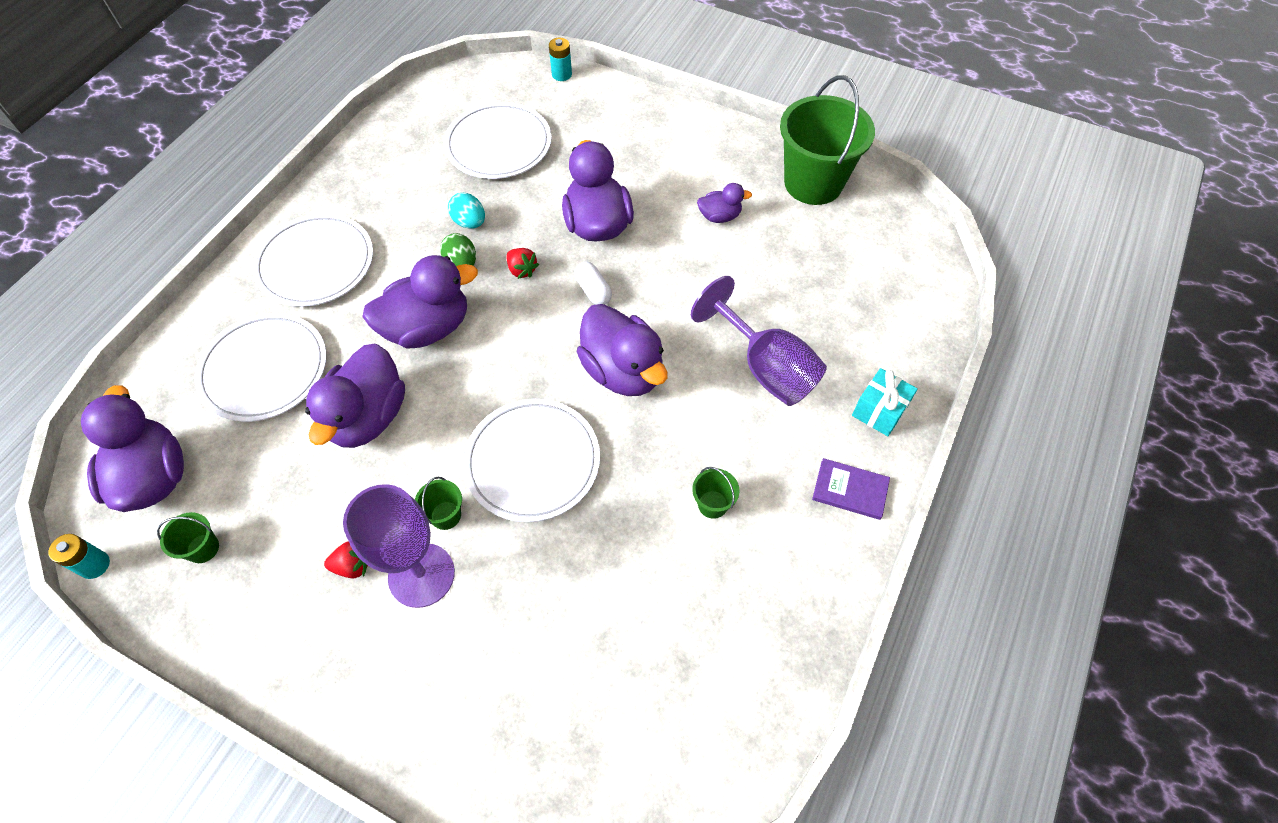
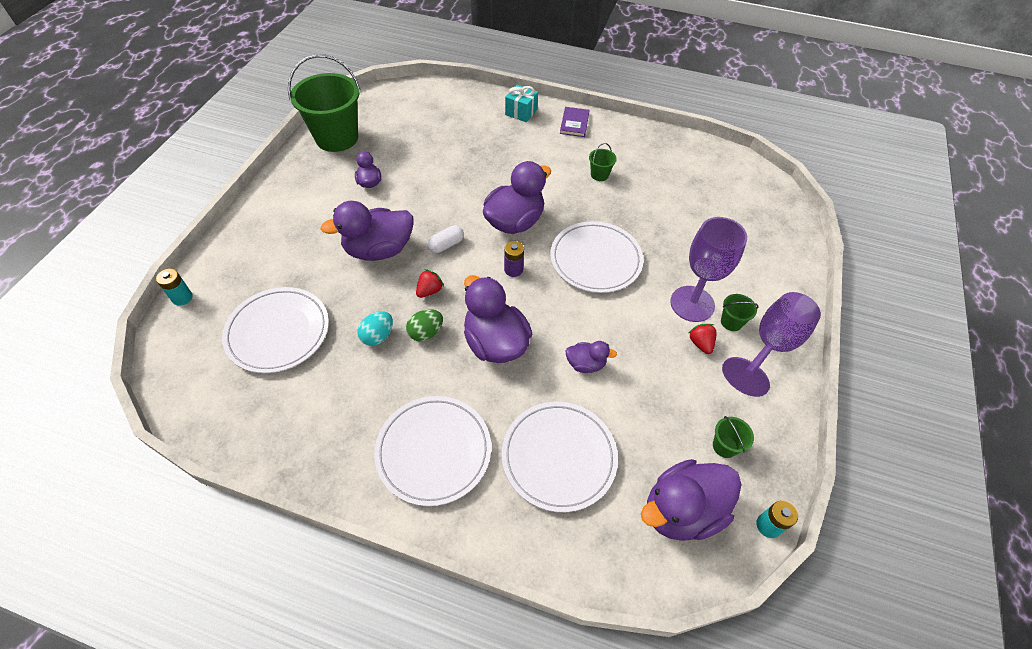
camera: 100 degrees left, 5 degrees down
(368, 417) = (585, 364): purple duck -> purple duck, size x0.51
(446, 515) = (648, 299): green bucket -> green bucket (731, 322)
(536, 359) = (513, 270): none -> purple battery
(765, 367) = (499, 156): purple goblet -> purple goblet (771, 346)

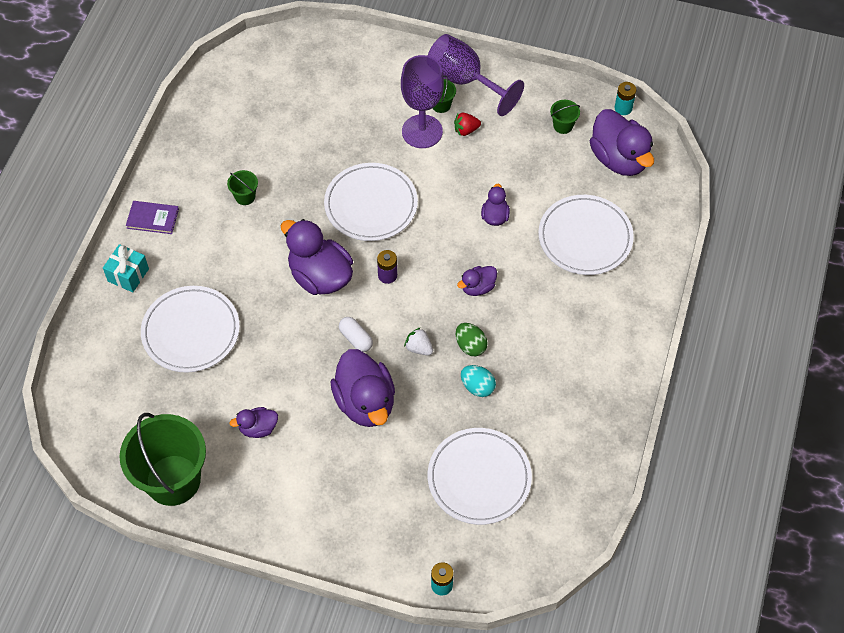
camera: 90 degrees left, 5 degrees up
(429, 291) = (419, 348): red strawberry -> white strawberry
(433, 451) = (590, 327): white plate -> white plate (191, 331)
(495, 343) = (477, 287): purple duck -> purple duck, size x0.51

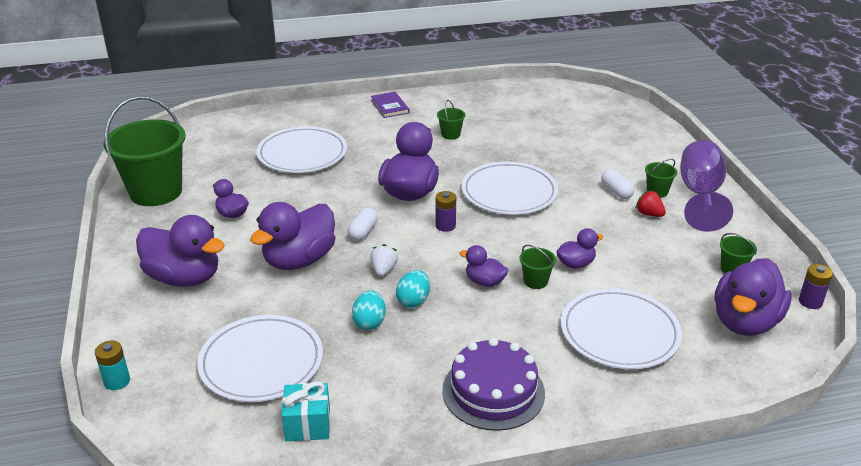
camera: 60 degrees right, 25 degrees down
(128, 275) = (330, 114): turquoise gift -> turquoise gift (307, 424)
(334, 498) = (184, 278): none -> purple duck
(422, 131) = (616, 192): purple goblet -> white capsule
(470, 346) = (413, 301): green egg -> turquoise egg
(498, 254) = (535, 281): none -> green bucket
(596, 345) = (493, 391): none -> purple cake
(623, 108) = (810, 302): turquoise battery -> purple battery

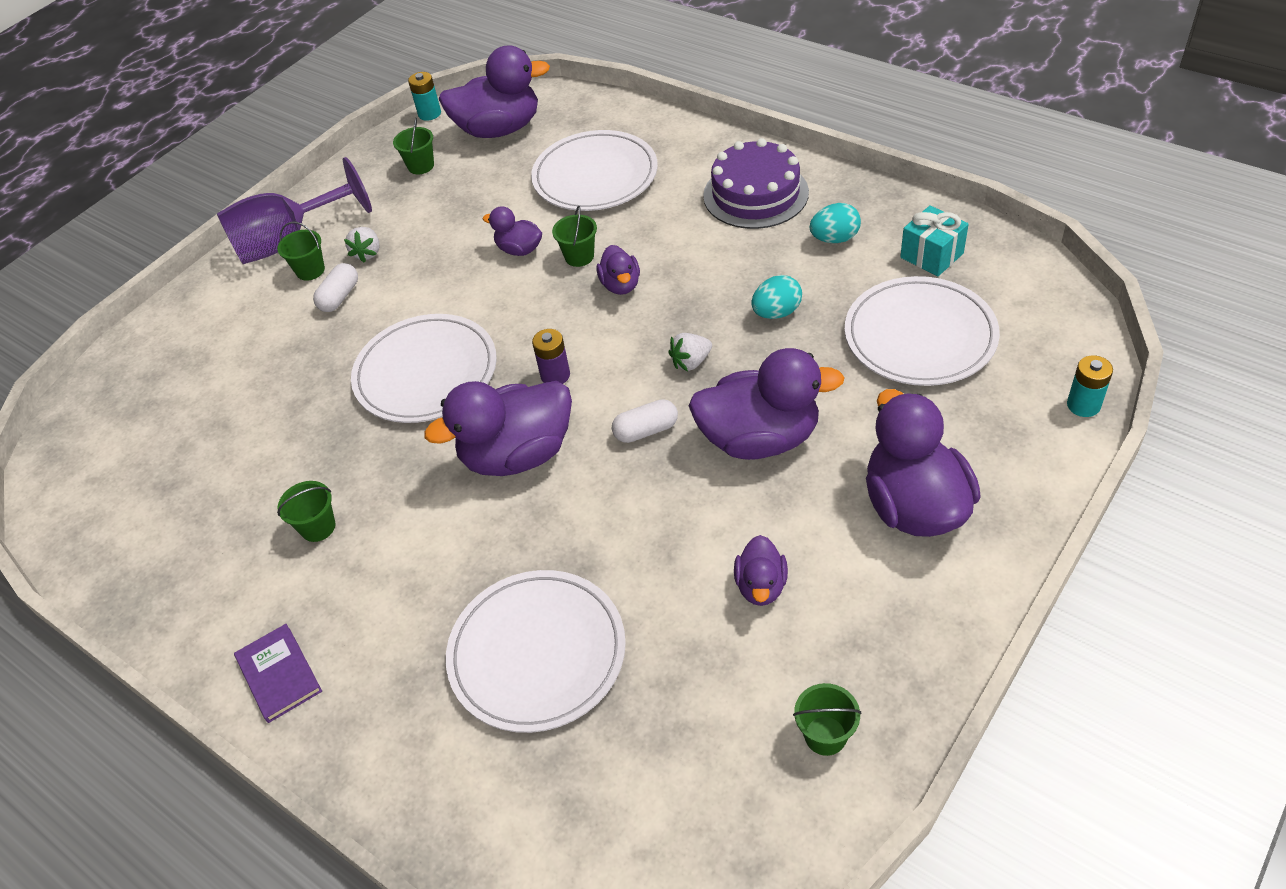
camera: 125 degrees left, 15 degrees up
(156, 192) = (825, 735): green bucket -> green bucket, size x0.41
(389, 106) = (279, 674): purple book -> purple book turned 60 degrees counterclockwise
(413, 301) = (709, 308): turquoise egg -> turquoise egg (834, 239)
(649, 214) = (367, 253): red strawberry -> white strawberry
(810, 302) = (429, 114): purple battery -> turquoise battery

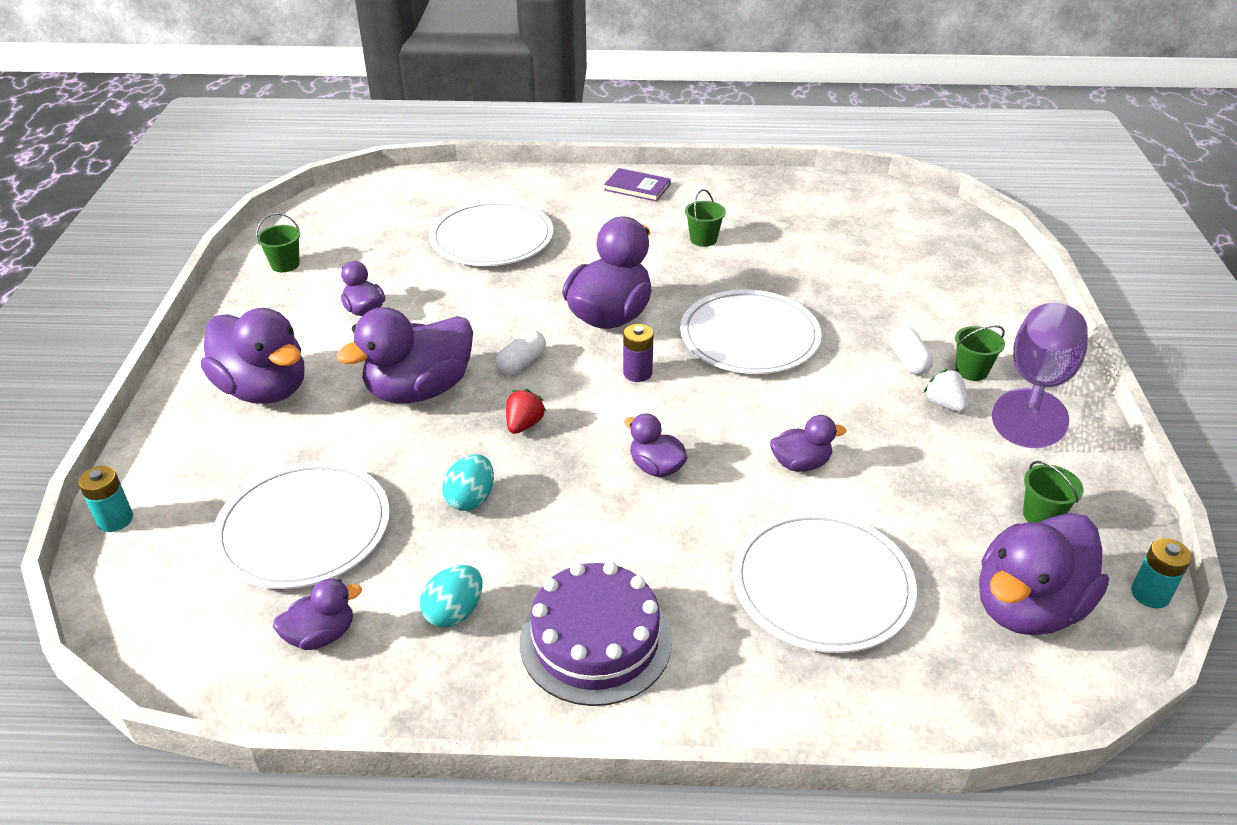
camera: 140 degrees right, 10 degrees down
(579, 256) = (730, 480): green bucket -> none
(691, 362) = (524, 425): white strawberry -> red strawberry
(931, 255) = (321, 635): turquoise gift -> purple duck

